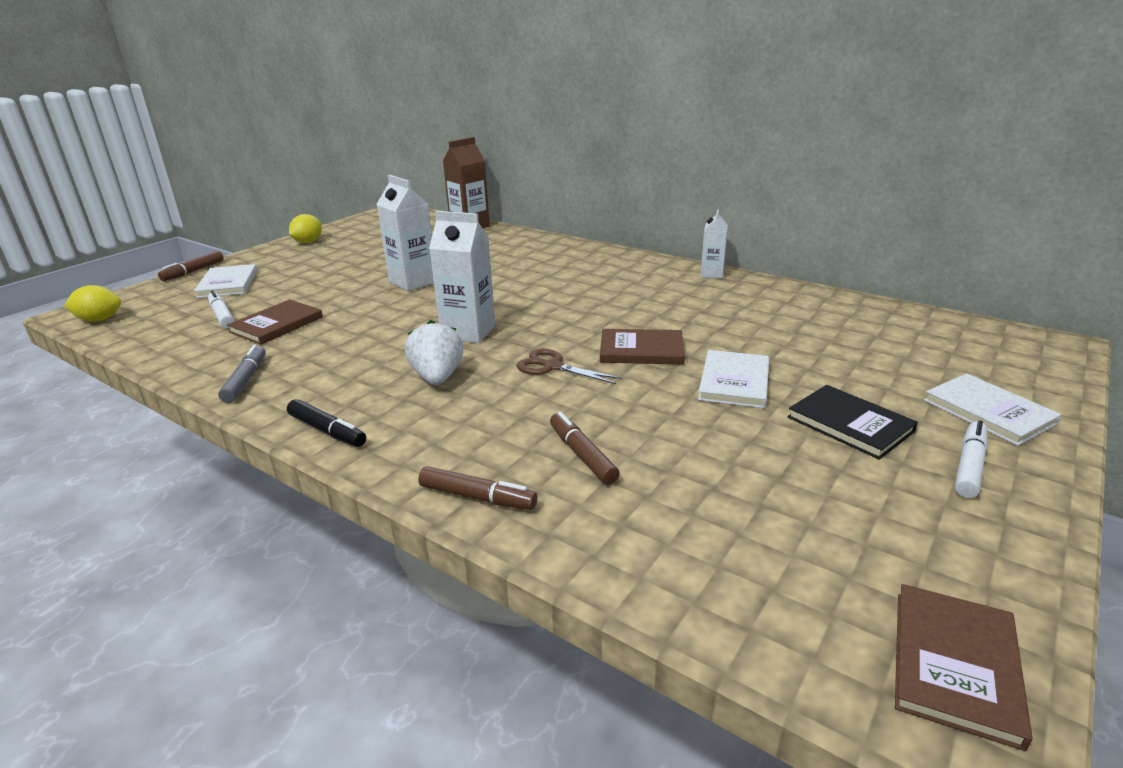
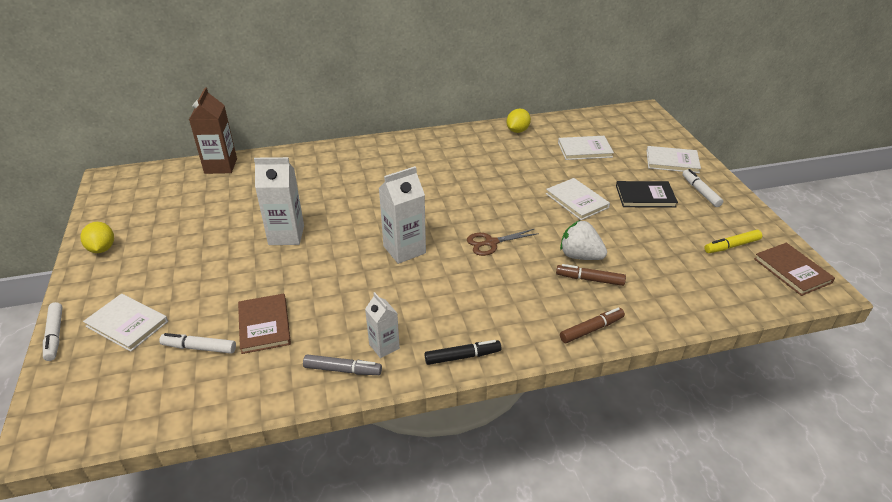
camera: 50 degrees left, 10 degrees up
(99, 320) = (85, 425): yellow lemon -> yellow lemon (517, 131)
(193, 271) = (55, 335): brown marker -> white marker
(246, 380) = (342, 370): grey marker -> grey marker turned 150 degrees clockwise
(437, 377) = (449, 288): white strawberry -> white strawberry (580, 256)
(641, 350) = (511, 206): brown book -> none
(712, 274) = (454, 134): white carton -> white carton (384, 346)
(856, 344) = (584, 150): none -> white book
(887, 554) = (731, 246): none -> yellow marker

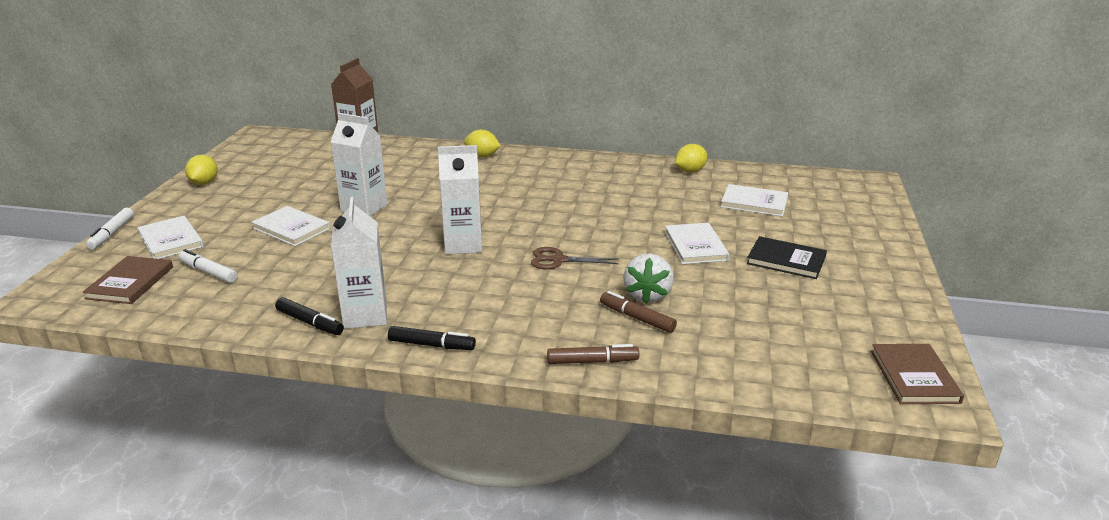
camera: 25 degrees right, 10 degrees down
(264, 325) = (277, 270): brown book -> brown book (130, 282)
(342, 370) = (310, 322): grey marker -> black marker
(343, 154) = (482, 156): none -> yellow lemon
(384, 346) = (365, 315): white carton -> white carton, size x1.66
(580, 256) = (647, 295): white strawberry -> white strawberry turned 135 degrees counterclockwise
(672, 161) = (857, 235): white book -> white book (291, 228)
(700, 192) = (865, 272): white marker -> none
(731, 246) = (852, 332): yellow marker -> none

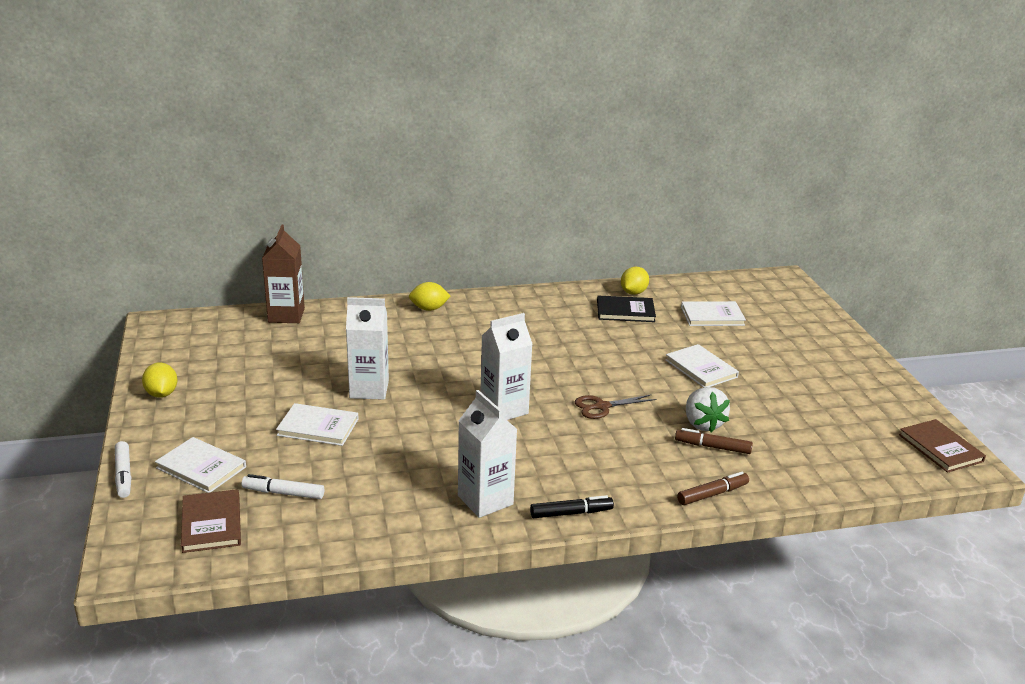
camera: 25 degrees left, 0 degrees up
(310, 322) = (441, 520): black marker -> none
(786, 260) = (780, 367): black book -> black book (625, 311)

